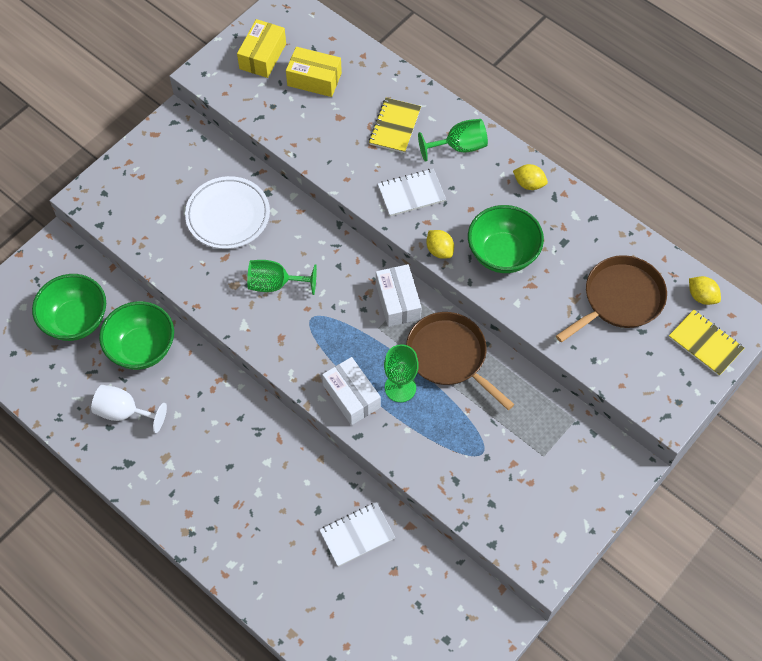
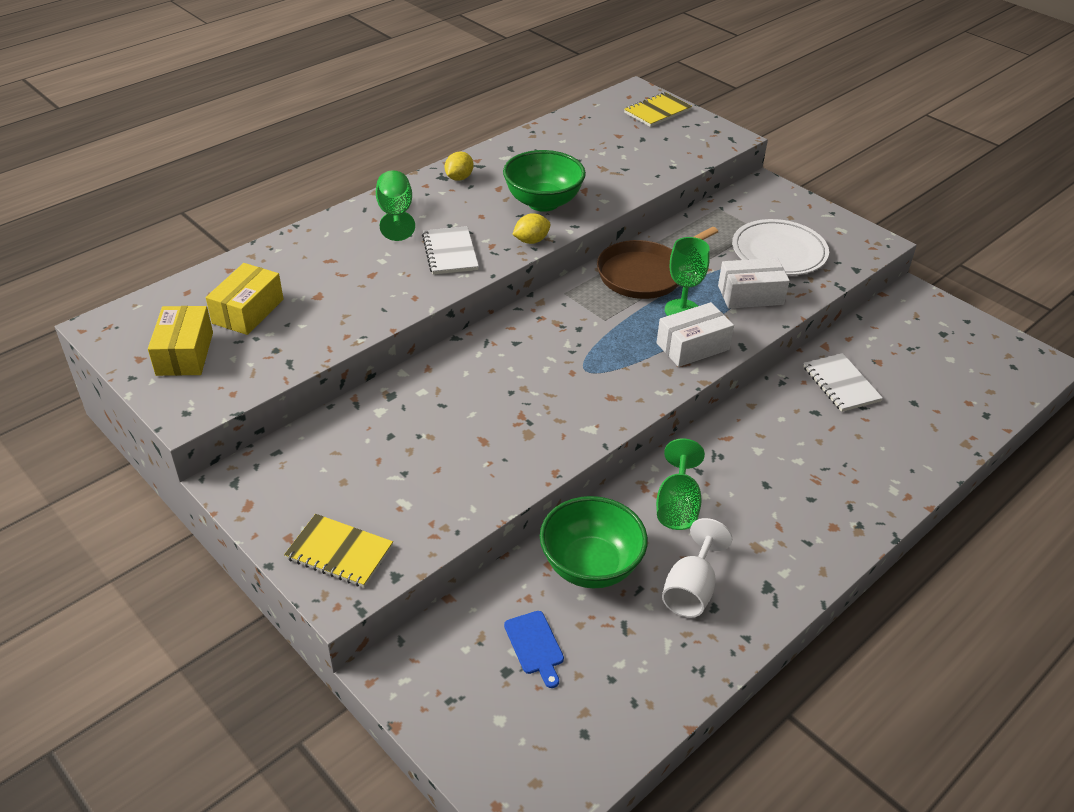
camera: 85 degrees left, 20 degrees down
(76, 320) = (535, 645): green bowl -> blue cutting board
(228, 215) = (417, 434): white plate -> white plate (779, 252)
(263, 56) = (185, 353): yellow box -> yellow box turned 60 degrees clockwise
(275, 284) = (533, 397): green goblet -> green goblet (677, 506)
(395, 126) = (349, 255): yellow notebook -> yellow notebook (339, 552)
(398, 301) = (572, 302): white box -> white box (750, 295)
(620, 299) = (606, 145): brown pan -> none
(701, 296) = (608, 107): yellow lemon -> none

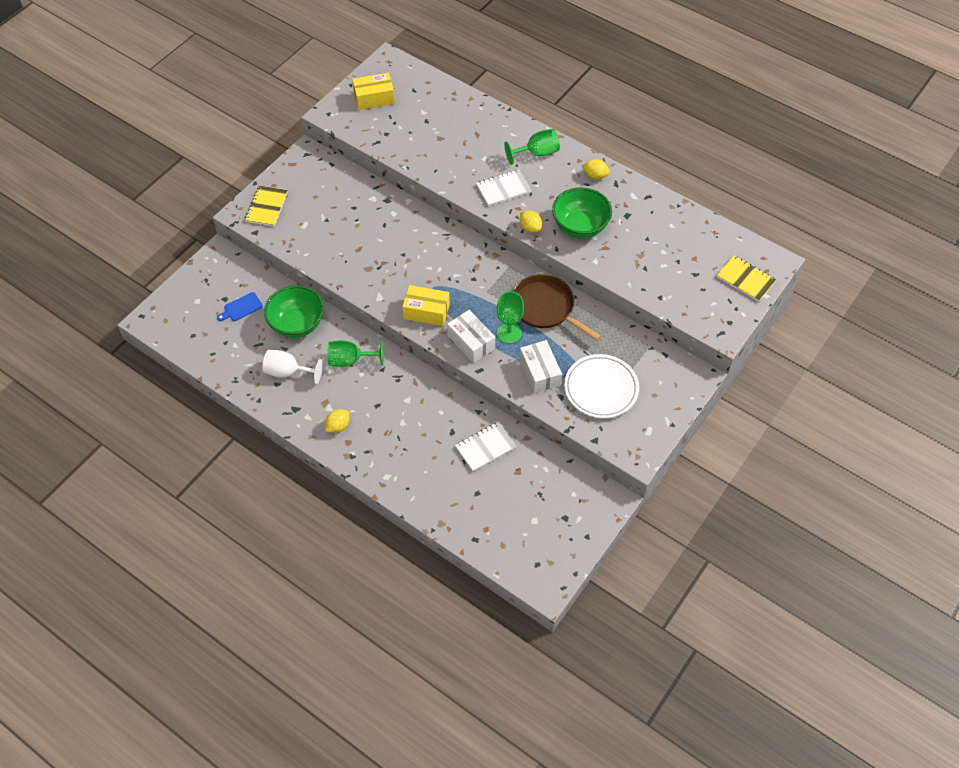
camera: 80 degrees right, 15 degrees up
(248, 311) = (417, 112): yellow box -> yellow box (426, 311)
(803, 535) = (338, 426): none -> yellow lemon

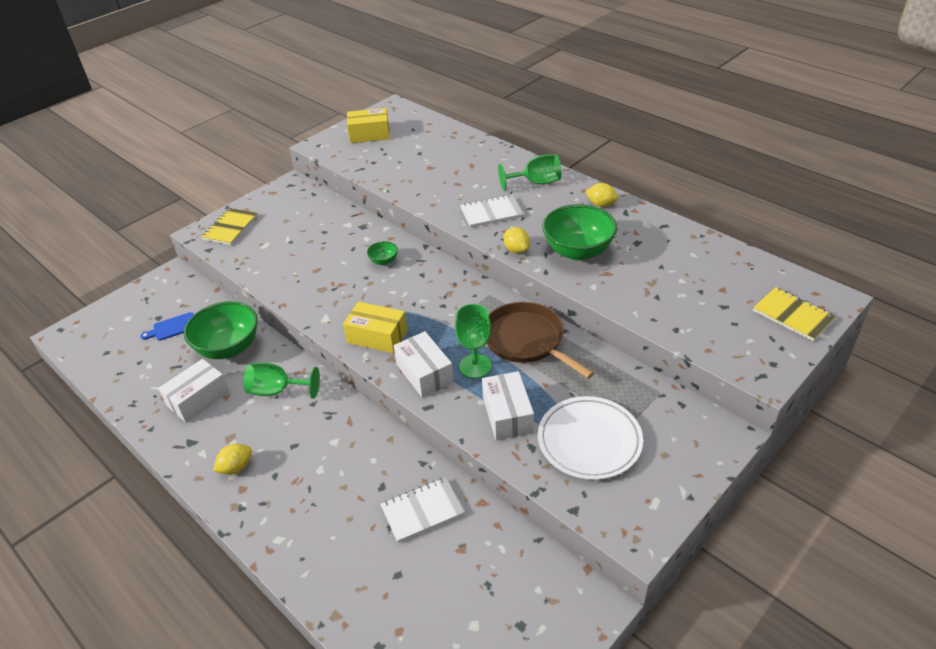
camera: 10 degrees right, 15 degrees down
(288, 372) = (198, 399): white goblet -> white box
(414, 237) = (384, 261): none -> green bowl

